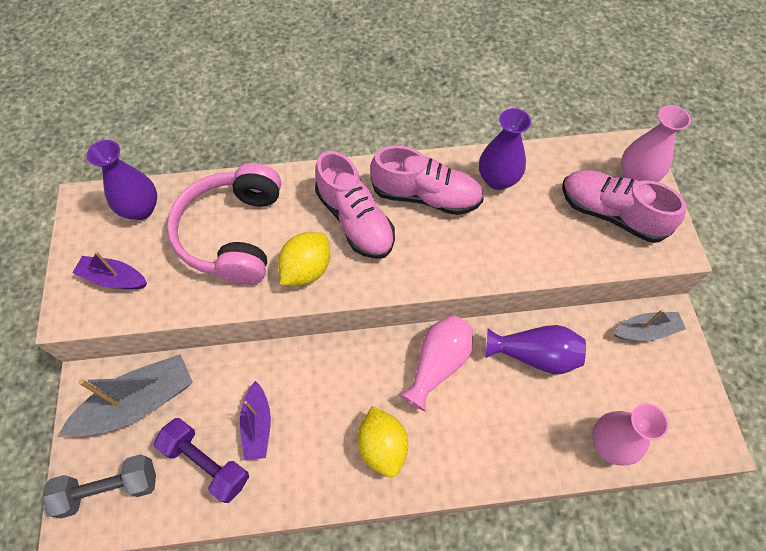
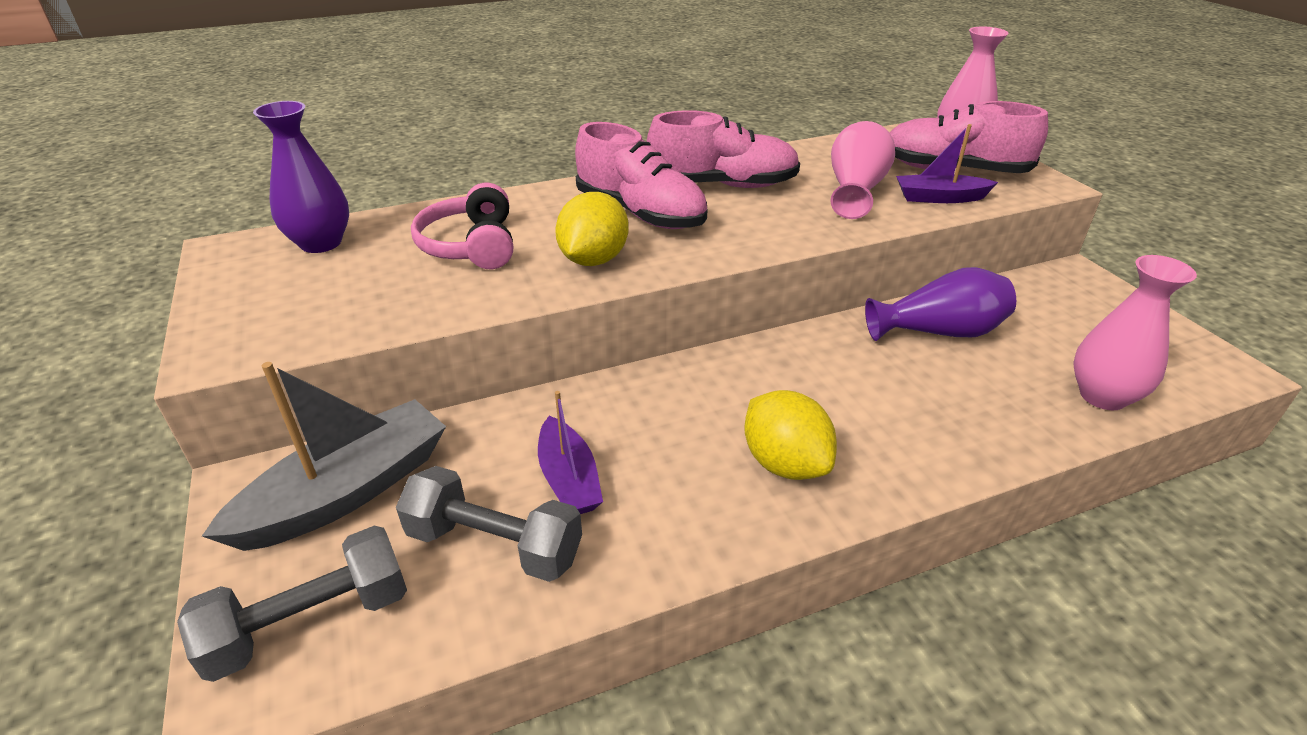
camera: 15 degrees left, 25 degrees down
(114, 278) = (290, 309): purple boat -> purple boat (939, 198)
(207, 463) = (494, 545): purple dumbbell -> grey dumbbell
(233, 234) = (471, 245): pink headphones -> pink headphones, size x0.64
(438, 364) = (815, 363): pink vase -> pink vase (855, 190)
(497, 179) = (802, 164): purple vase -> none
(646, 330) = (1058, 289): grey boat -> none

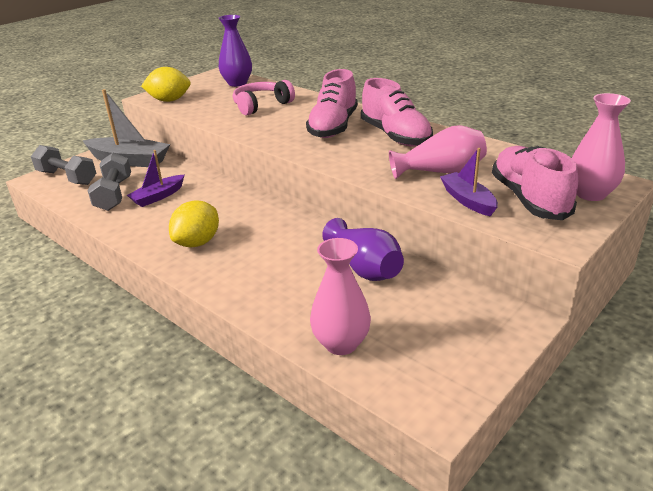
camera: 65 degrees right, 5 degrees down
(593, 260) = (272, 130): yellow lemon -> yellow lemon (169, 100)

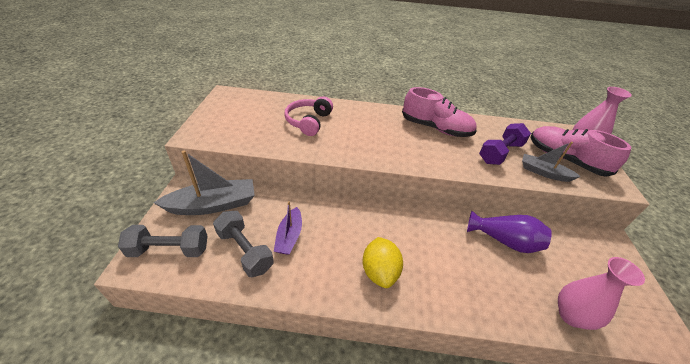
camera: 40 degrees left, 10 degrees up
(169, 100) = (219, 135): yellow lemon -> none
(237, 83) = (257, 102): purple vase -> none
(333, 126) = (387, 130): pink shoe -> none
(441, 172) = (500, 153): pink vase -> purple dumbbell
(467, 200) = (543, 172): purple boat -> grey boat

